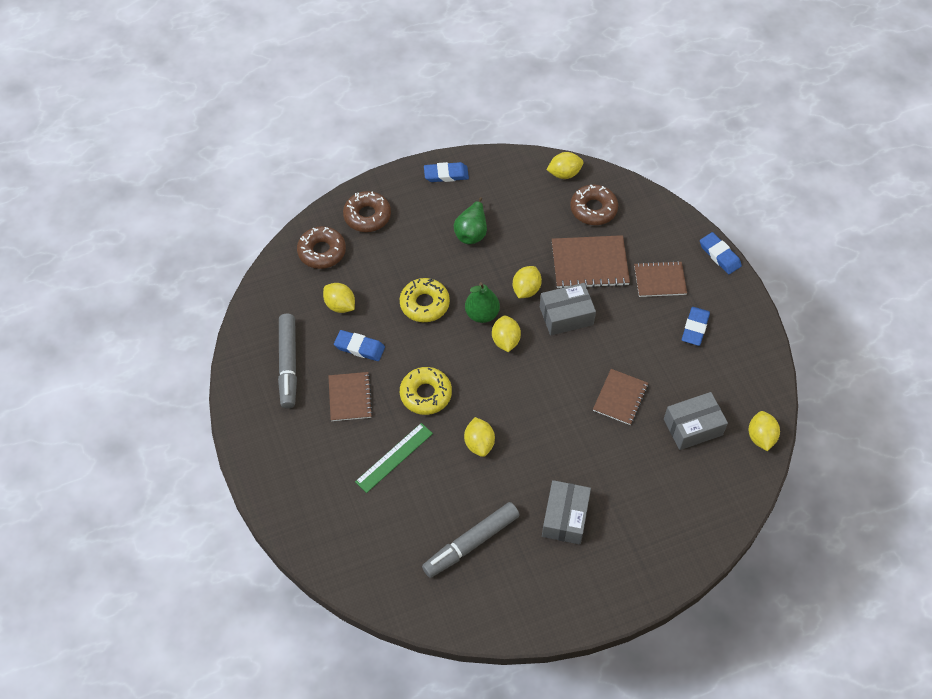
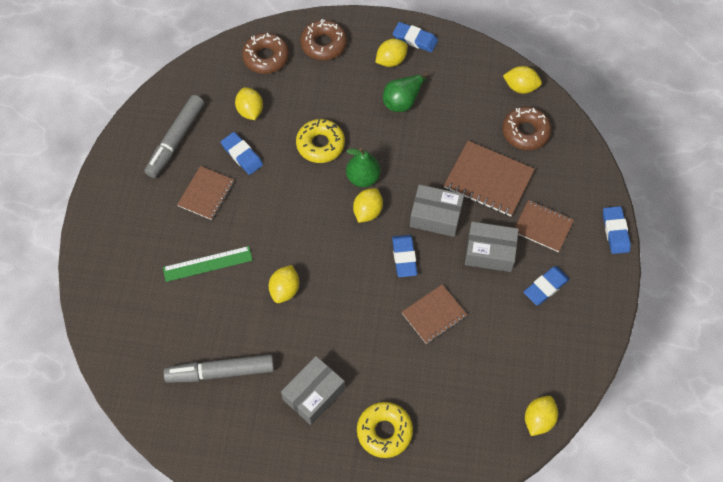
camera: 30 degrees right, 5 degrees up
(426, 394) = (269, 223): yellow donut -> yellow donut (384, 431)
(526, 290) = (416, 175): yellow lemon -> yellow lemon (391, 61)
(563, 363) = (404, 257): none -> blue eraser
(693, 427) = (481, 376): grey box -> grey box (489, 252)

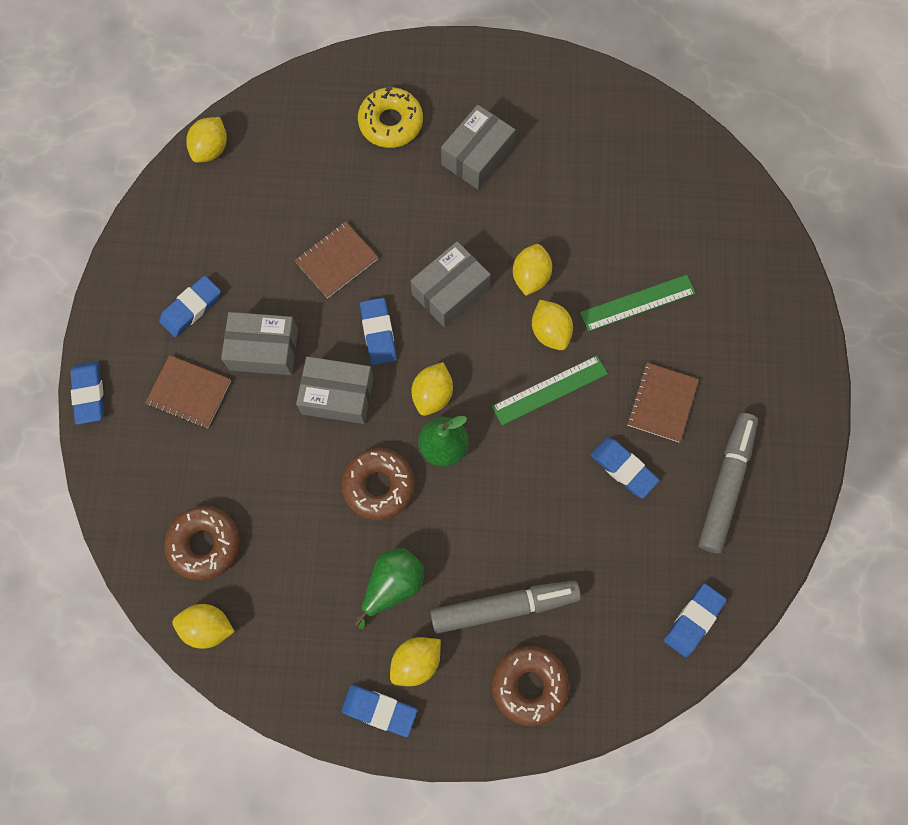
camera: 175 degrees right, 10 degrees up
(217, 69) = (693, 620): none -> blue eraser
(221, 372) = (591, 172): grey marker -> grey marker (503, 607)
(250, 111) = (625, 545): yellow lemon -> yellow lemon (550, 332)
(266, 57) = (619, 650): brown donut -> brown donut (379, 486)
(283, 208) = (549, 390): none -> green ruler
(320, 144) = (511, 496): yellow donut -> none
(347, 284) = (450, 291): none -> grey box
(488, 180) = (262, 459): brown notebook -> none

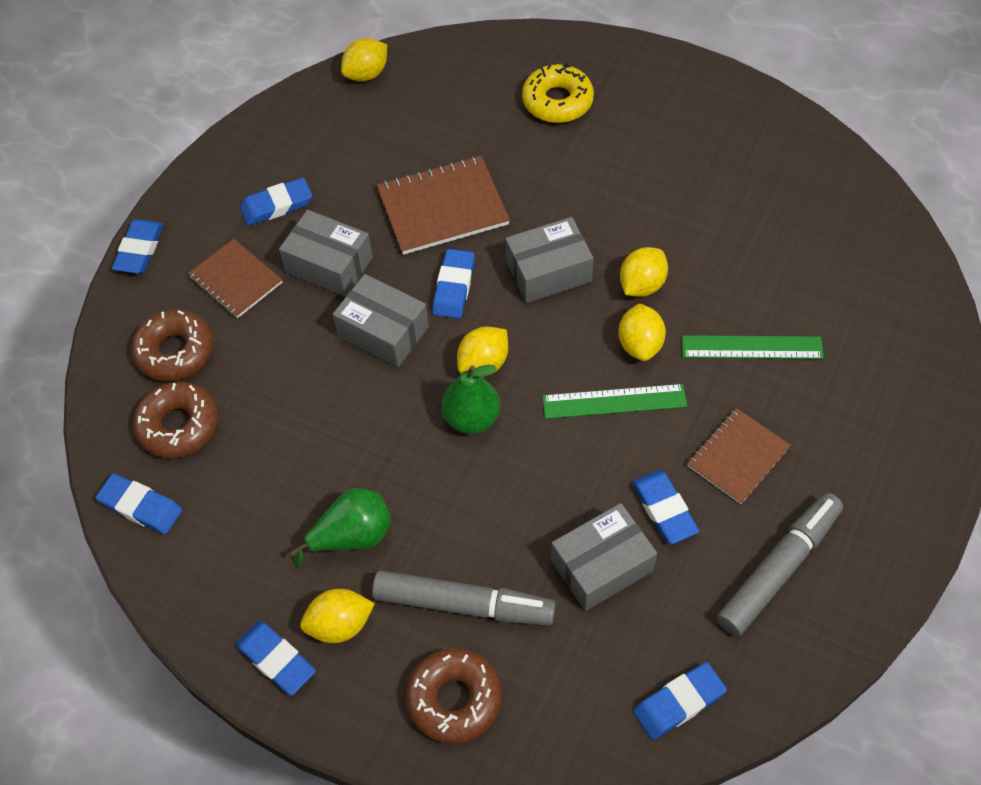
camera: 25 degrees right, 15 degrees down
(208, 627) = (141, 507): yellow lemon -> blue eraser
(337, 261) = (443, 207): brown notebook -> brown notebook, size x1.52
(379, 486) = (384, 433): brown donut -> brown donut (175, 352)
(477, 156) = (634, 156): grey box -> grey box (602, 566)

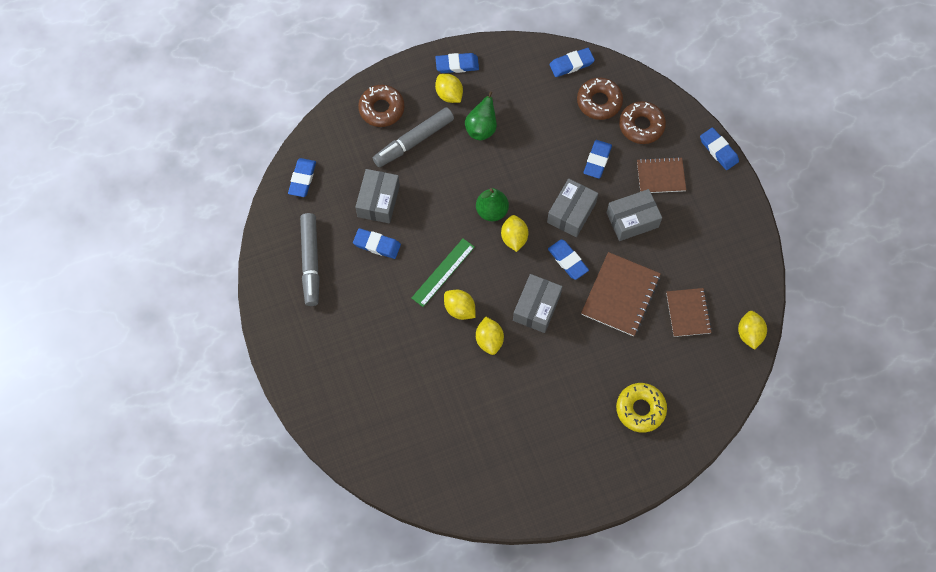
camera: 130 degrees right, 10 degrees up
(277, 205) = (692, 225): blue eraser -> blue eraser (597, 160)
(340, 625) = (449, 95): yellow lemon -> yellow lemon turned 60 degrees counterclockwise
(383, 331) = (571, 213): grey box -> grey box turned 45 degrees counterclockwise
(738, 457) = (369, 295): brown notebook -> brown notebook (688, 313)
(752, 347) = (411, 353): green ruler -> none

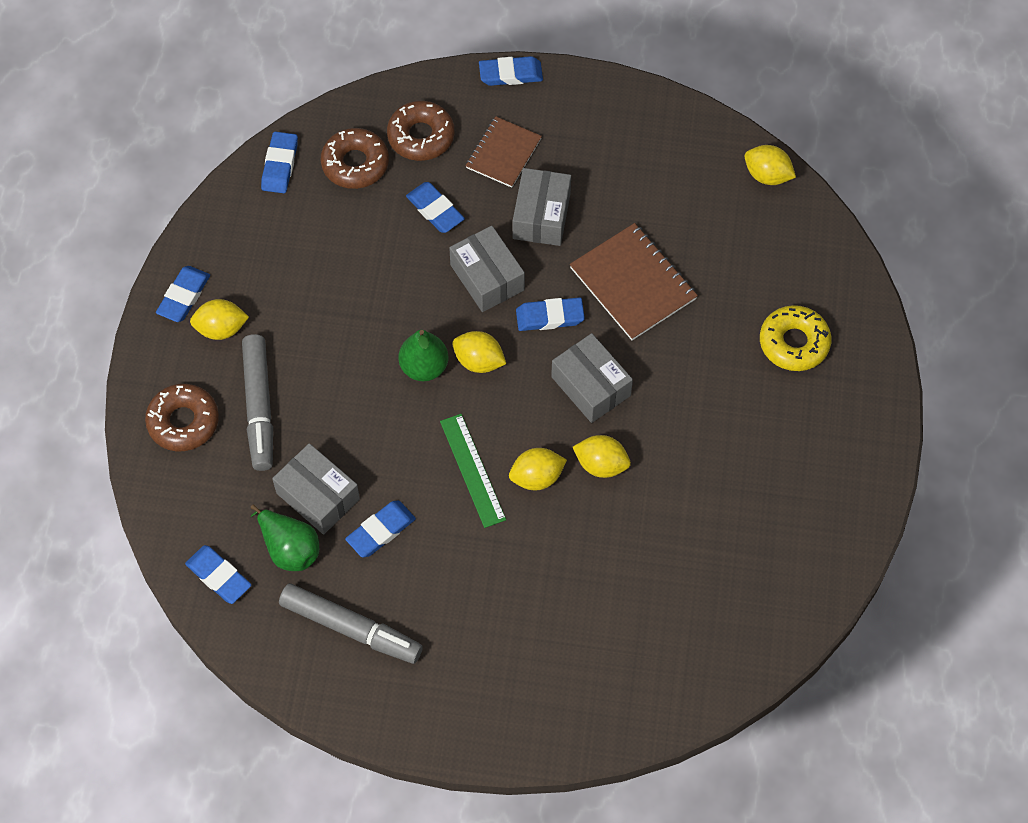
camera: 60 degrees left, 5 degrees down
(482, 126) = (295, 314): green pear -> green pear (289, 548)
(688, 313) = (701, 224): brown notebook -> none

